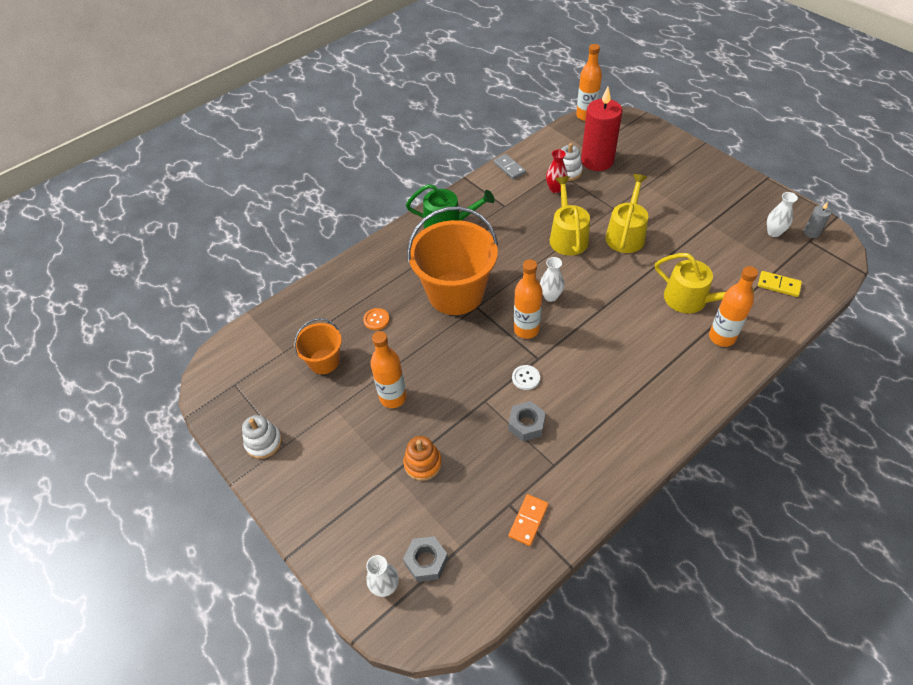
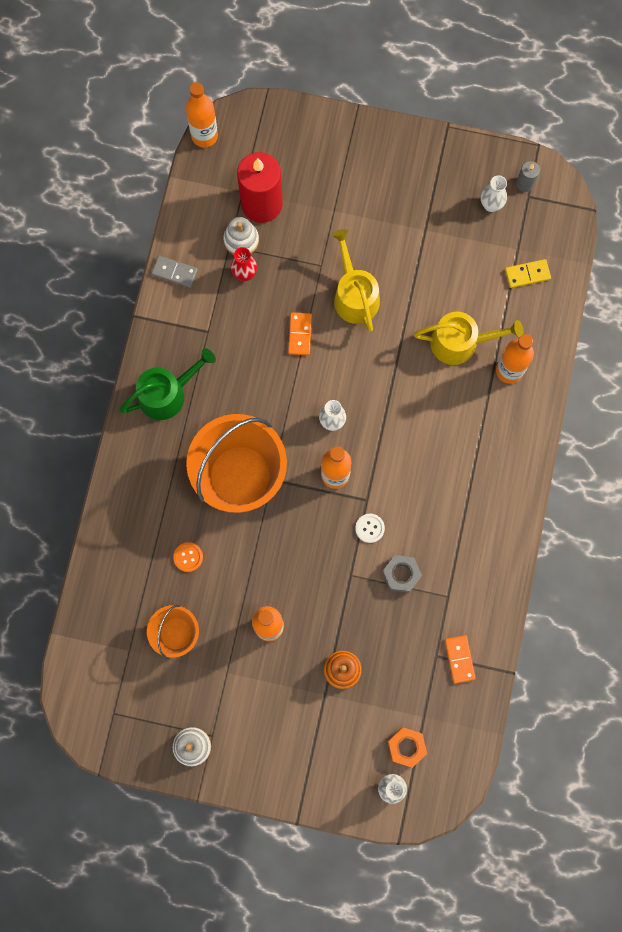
camera: 40 degrees left, 25 degrees up
(426, 561) = (406, 747): grey nut -> orange nut
(567, 237) = (300, 334): yellow watering can -> orange domino

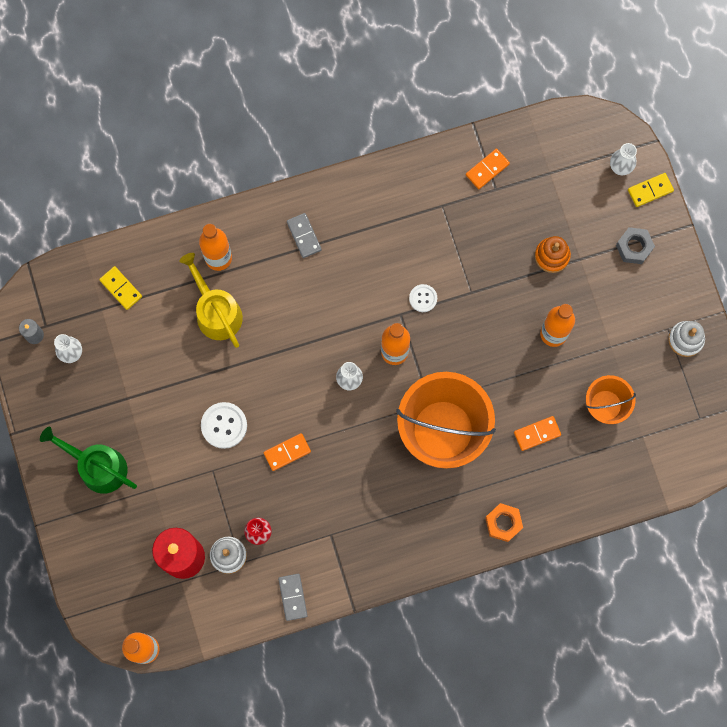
camera: 120 degrees left, 0 degrees up
(167, 394) = (407, 536): green watering can -> green watering can (98, 466)
(188, 557) = (537, 433): orange button -> orange domino
(352, 803) = (650, 190): none -> yellow domino
(354, 295) = (224, 425): yellow watering can -> white button
(401, 574) = (446, 252): grey nut -> grey nut (634, 247)
(406, 747) = (581, 173): orange nut -> orange nut (503, 523)
(488, 456) = (304, 236): none -> grey domino

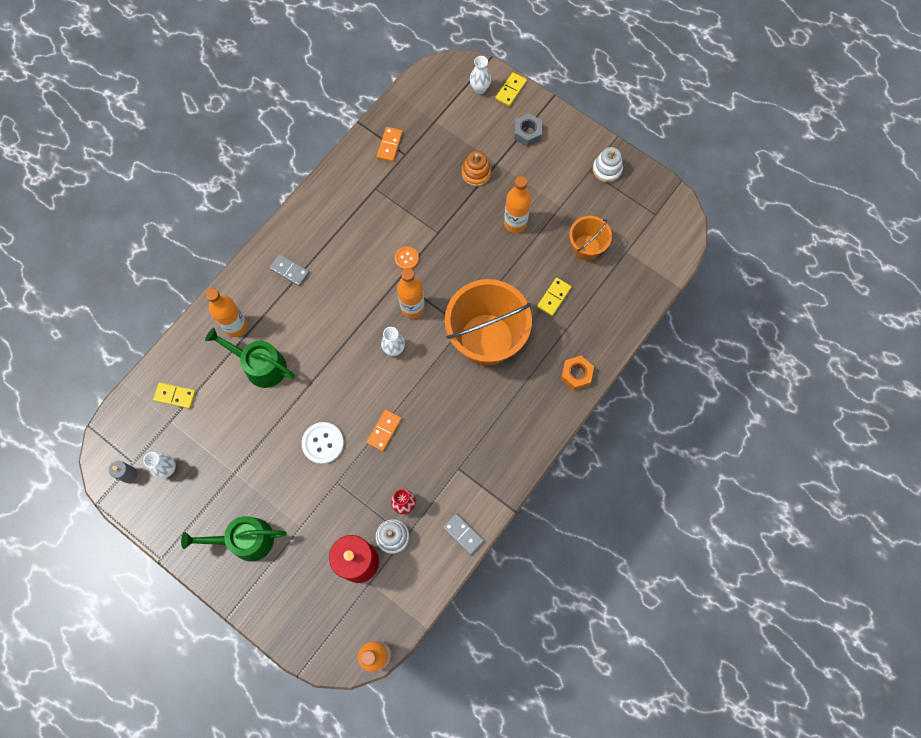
camera: 35 degrees left, 5 degrees down
(216, 312) = (260, 365): yellow watering can -> green watering can
(423, 298) = (406, 258): white button -> orange button
(537, 433) = (554, 297): orange domino -> yellow domino

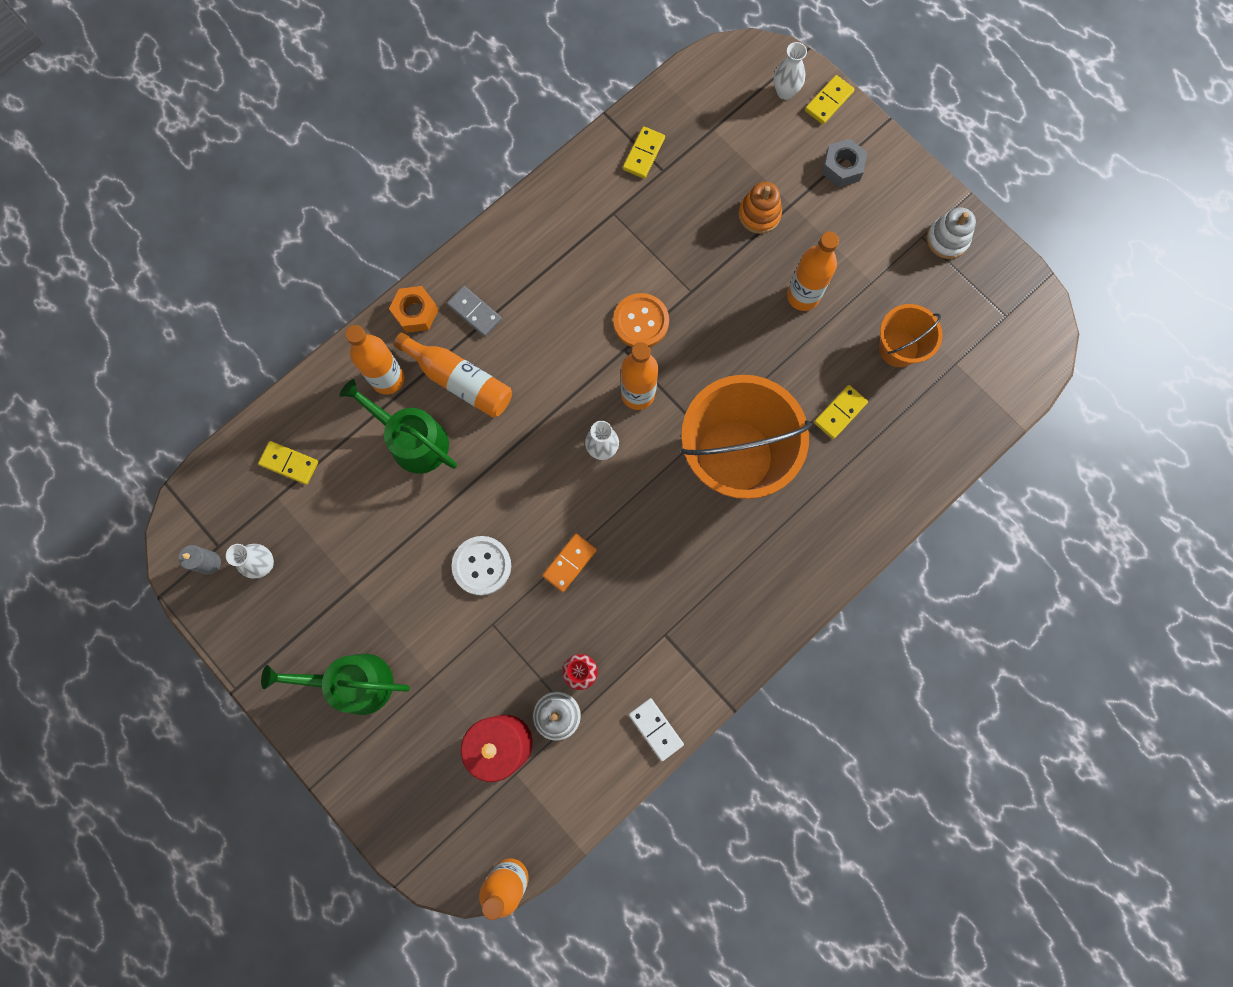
camera: 10 degrees right, 5 degrees up
(287, 319) = (460, 381): none -> orange bottle
(389, 145) = (643, 154): orange domino -> yellow domino
(406, 258) = (641, 321): orange button -> orange button, size x1.61
(463, 534) = (655, 729): grey domino -> white domino
(576, 374) = (853, 529): orange nut -> orange nut (415, 312)

